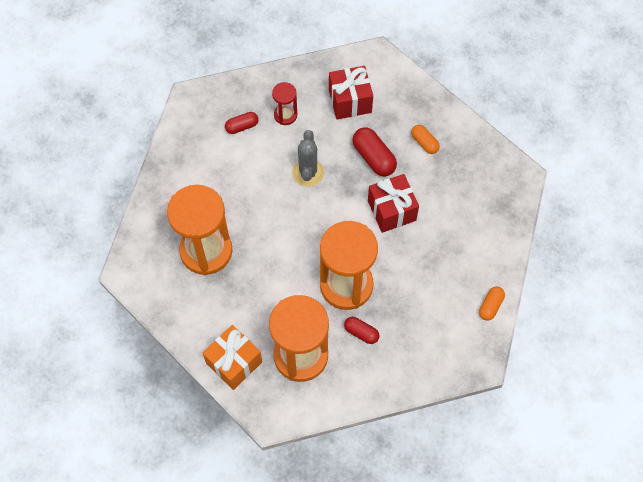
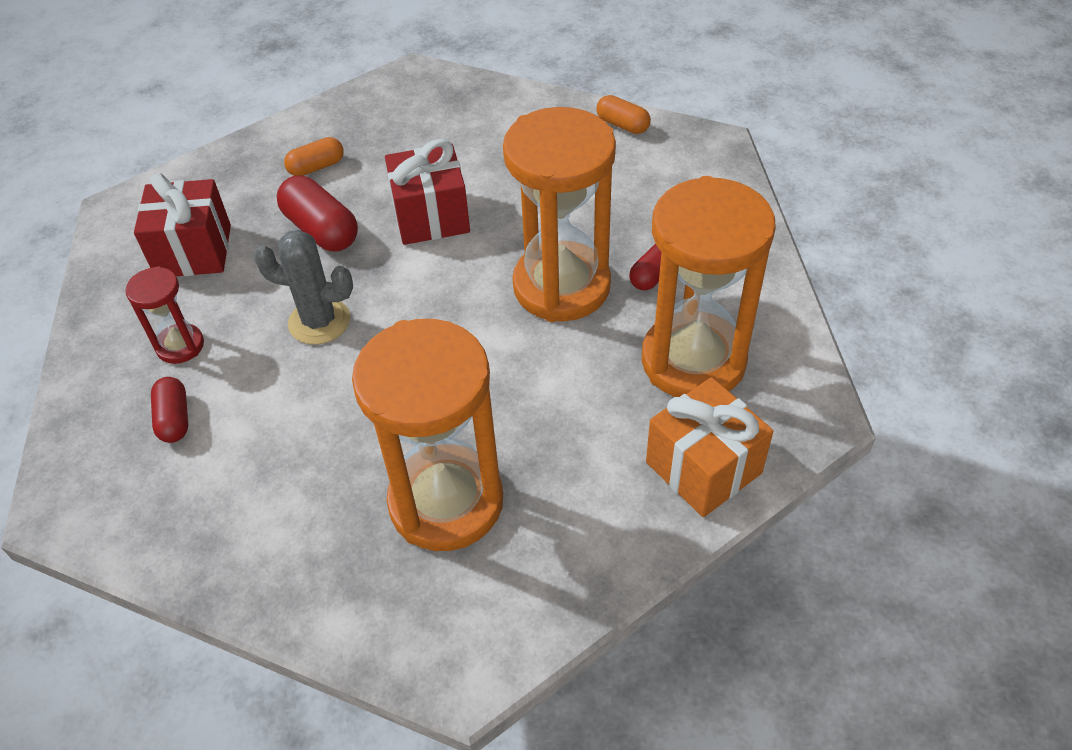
camera: 80 degrees left, 15 degrees down
(374, 157) = (321, 230): red capsule -> red capsule turned 75 degrees clockwise

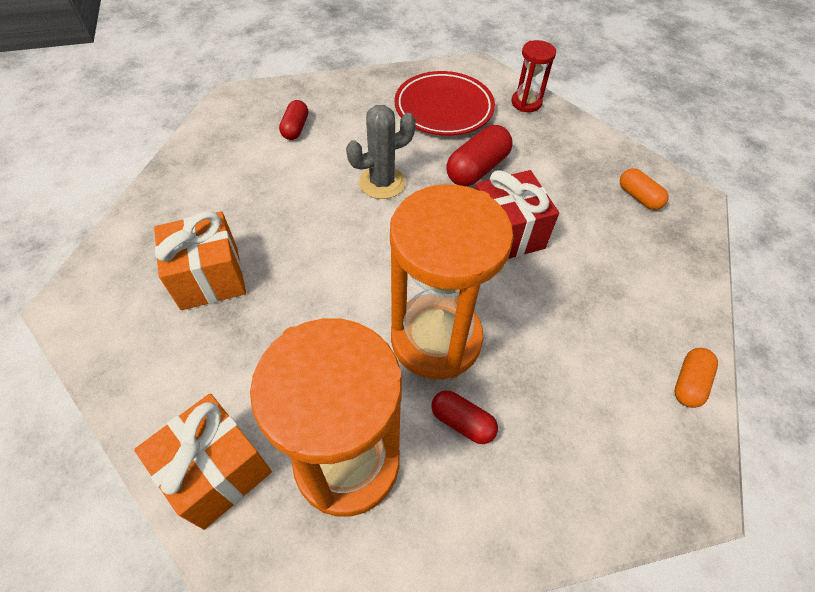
camera: 80 degrees right, 5 degrees up
(174, 419) = (295, 128): red capsule -> red capsule turned 60 degrees counterclockwise
(180, 346) = (356, 119): red hourglass -> red hourglass (526, 103)
(194, 251) = (443, 108): red gift -> red plate
(316, 167) = (547, 155): orange capsule -> orange capsule (638, 197)
(319, 321) = (382, 182): grey cactus -> grey cactus turned 60 degrees clockwise
(446, 502) = (210, 278): orange hourglass -> orange gift

